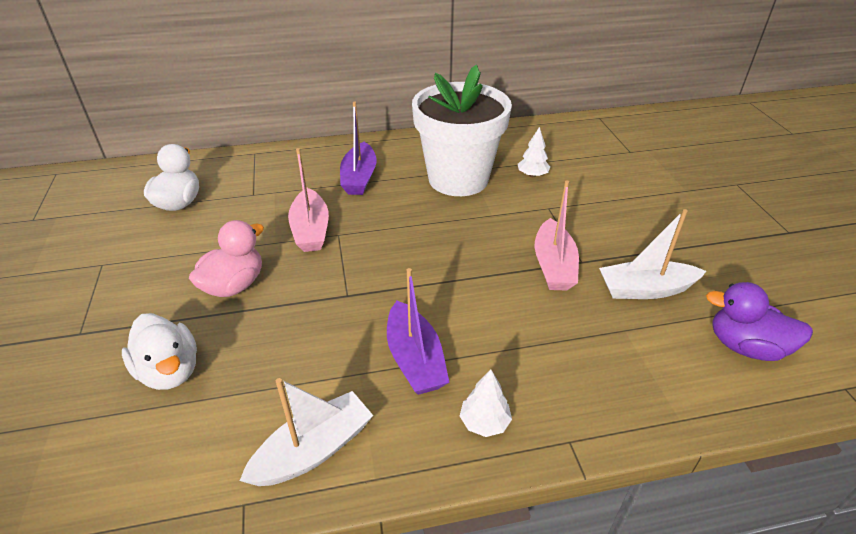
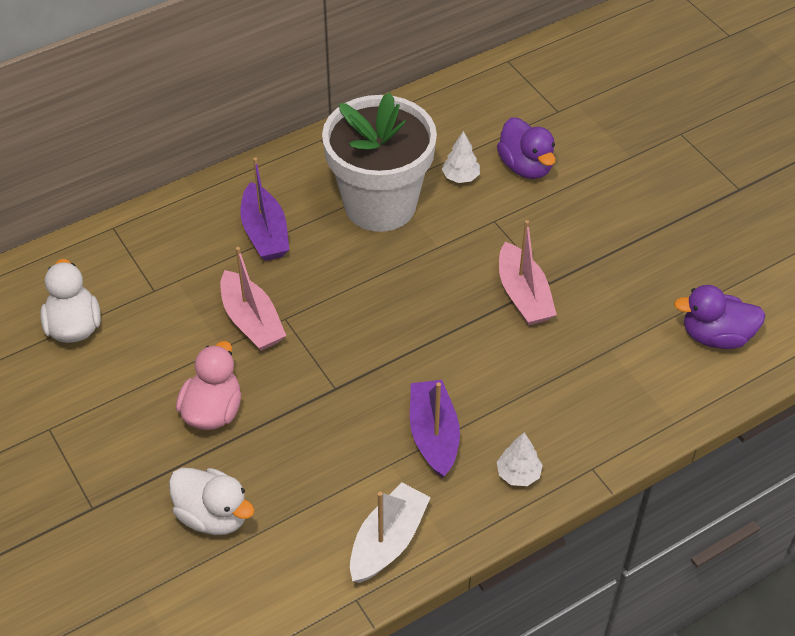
camera: 20 degrees left, 10 degrees up
(415, 359) = (433, 435): purple boat -> purple boat turned 150 degrees counterclockwise
(590, 179) = (525, 166): none -> purple duck
(645, 289) = (617, 299): white boat -> none

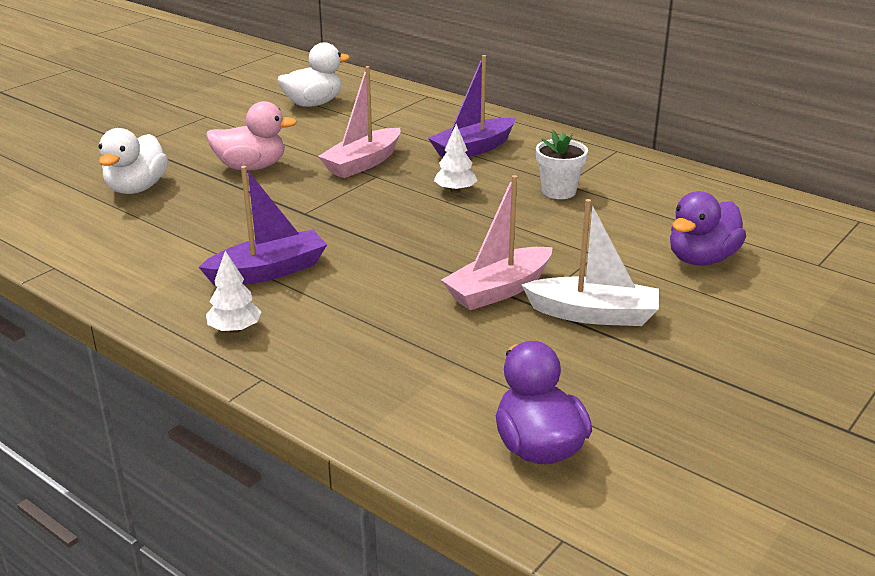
camera: 70 degrees right, 20 degrees down
(380, 205) = (558, 191): white flower pot -> white flower pot, size x0.42
(388, 541) = (125, 270): white boat -> white boat (593, 314)
(460, 177) = (642, 225): white tree -> white tree (455, 191)

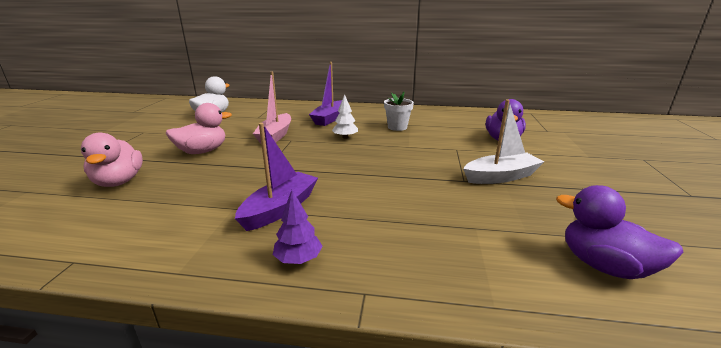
camera: 30 degrees left, 5 degrees down
(137, 188) = (119, 182): white duck -> pink duck
(235, 329) = (298, 259): white tree -> purple tree
(498, 290) = (437, 178): pink boat -> none

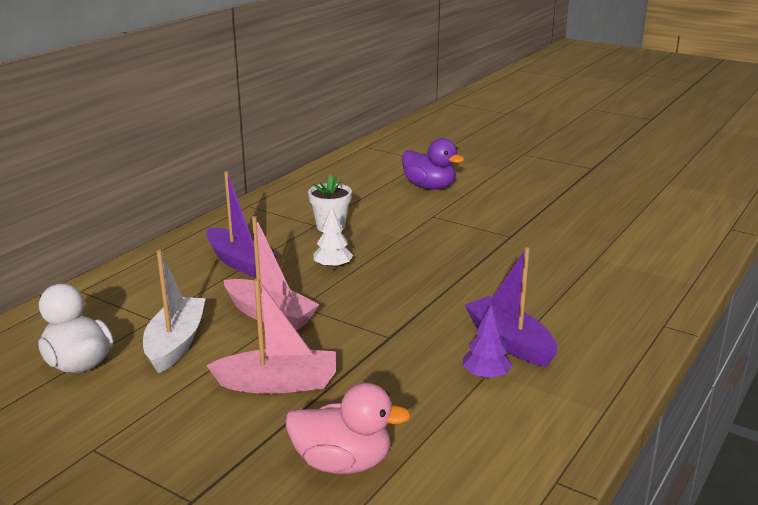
camera: 65 degrees left, 0 degrees up
(202, 151) = (278, 383): pink duck -> pink boat
(298, 259) = (609, 345): purple tree -> purple tree (486, 375)
(501, 177) = (515, 218): white boat -> white boat (175, 343)
(604, 266) = (664, 234): purple duck -> none

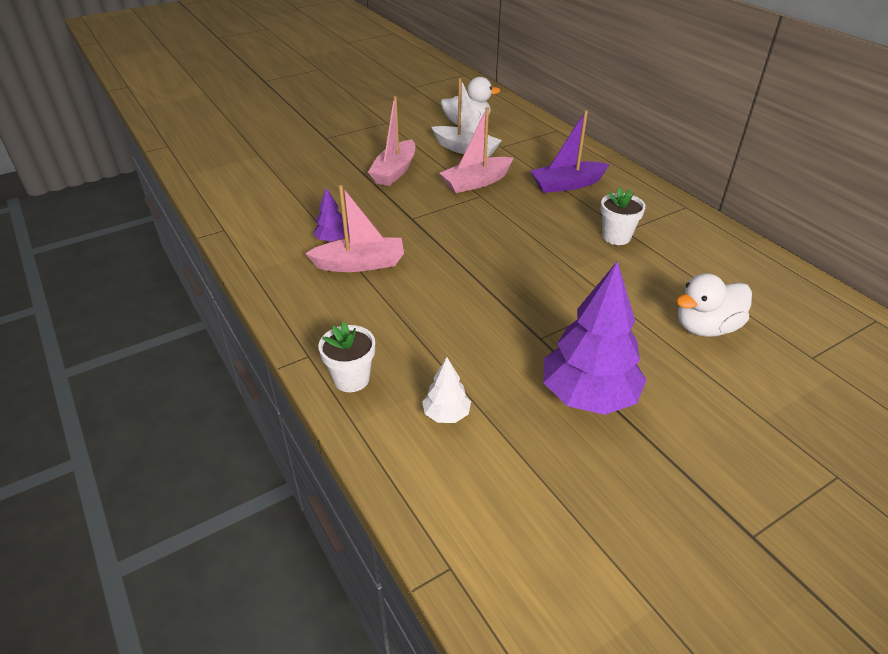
camera: 115 degrees right, 15 degrees up
(333, 267) = (533, 220): white tree -> white tree (446, 414)
(342, 463) = (309, 175): pink duck -> none
(429, 187) = (705, 327): purple duck -> white duck
(509, 342) = (360, 264): purple boat -> pink boat
(549, 213) = (588, 396): none -> purple tree
(657, 296) = (351, 379): none -> white flower pot

